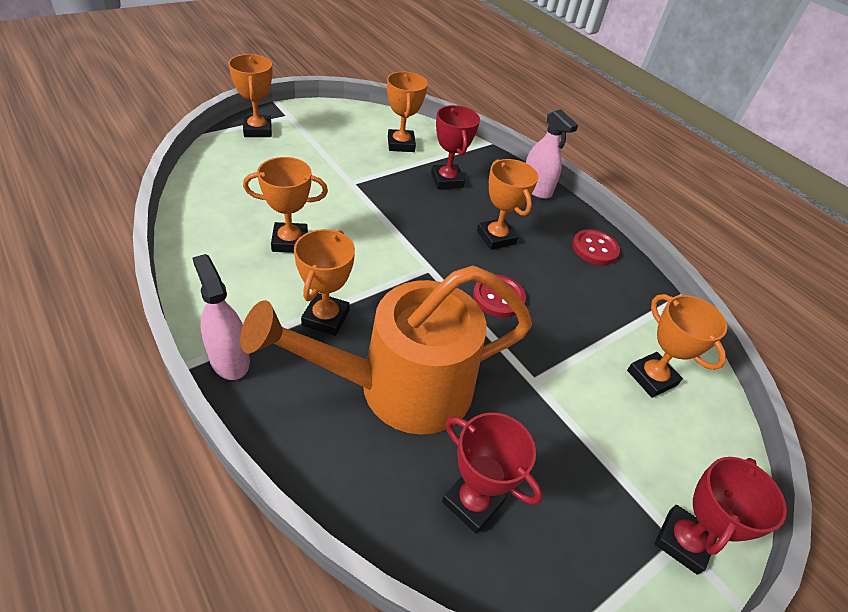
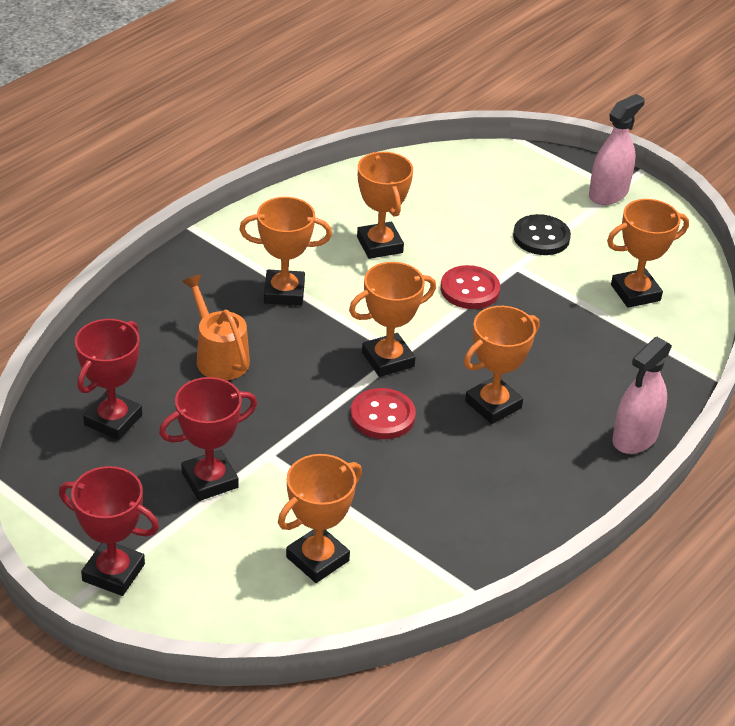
camera: 80 degrees right, 5 degrees down
(229, 359) = (207, 248): pink spray bottle -> pink spray bottle (608, 193)
(257, 130) = (564, 173): orange trophy -> orange trophy (388, 359)
(324, 162) = (541, 237): none -> black button
(399, 388) = (218, 356): orange watering can -> orange watering can, size x0.46
(447, 180) = (585, 346): red trophy -> red trophy (210, 480)
(594, 248) = (534, 506): red button -> red button (470, 289)

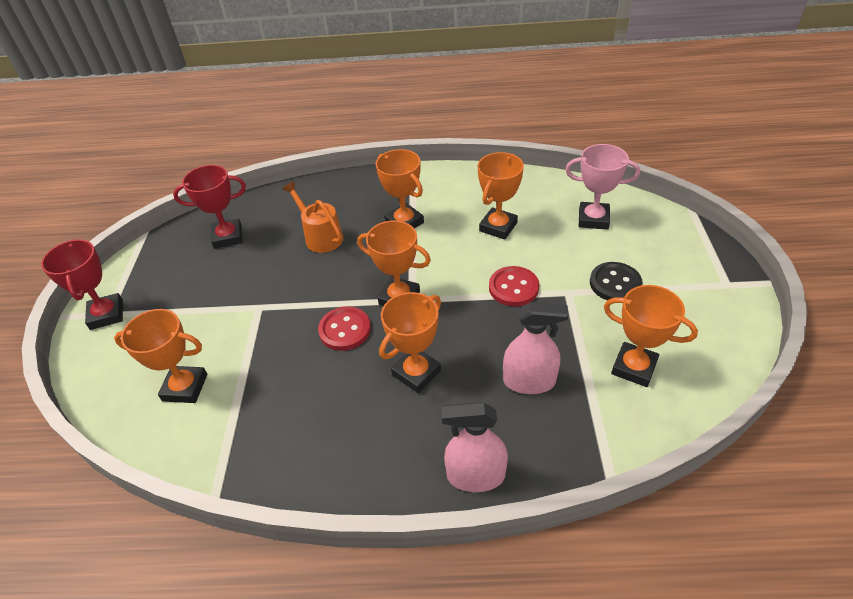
camera: 55 degrees right, 5 degrees up
(210, 480) = (214, 300): red trophy -> none
(218, 356) = (320, 236): orange watering can -> orange watering can turned 60 degrees counterclockwise
(451, 191) = (593, 219): none -> pink trophy
(493, 405) = (416, 373): orange trophy -> orange trophy turned 60 degrees counterclockwise
(608, 193) = (714, 283): pink spray bottle -> pink spray bottle (529, 381)

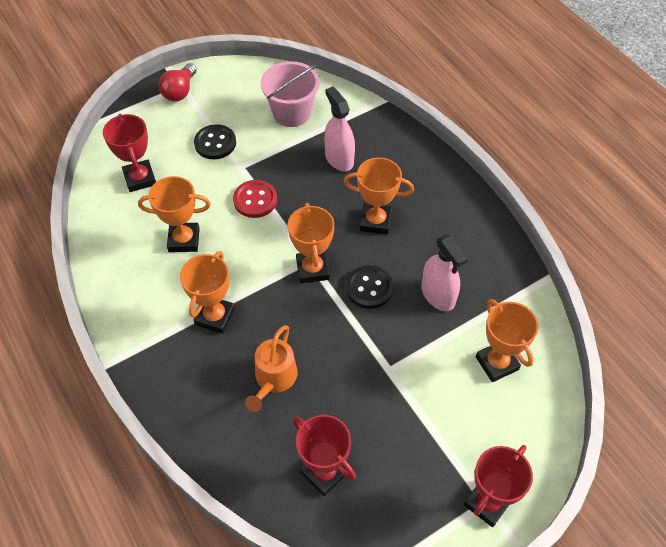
camera: 125 degrees left, 10 degrees up
(345, 330) = (369, 288): red button -> black button
(475, 475) = (425, 158): pink spray bottle -> pink spray bottle (438, 295)
(593, 219) = (140, 178): pink trophy -> red trophy
(634, 367) = (292, 113): orange trophy -> pink bucket
(718, 280) = (180, 91): none -> red light bulb

